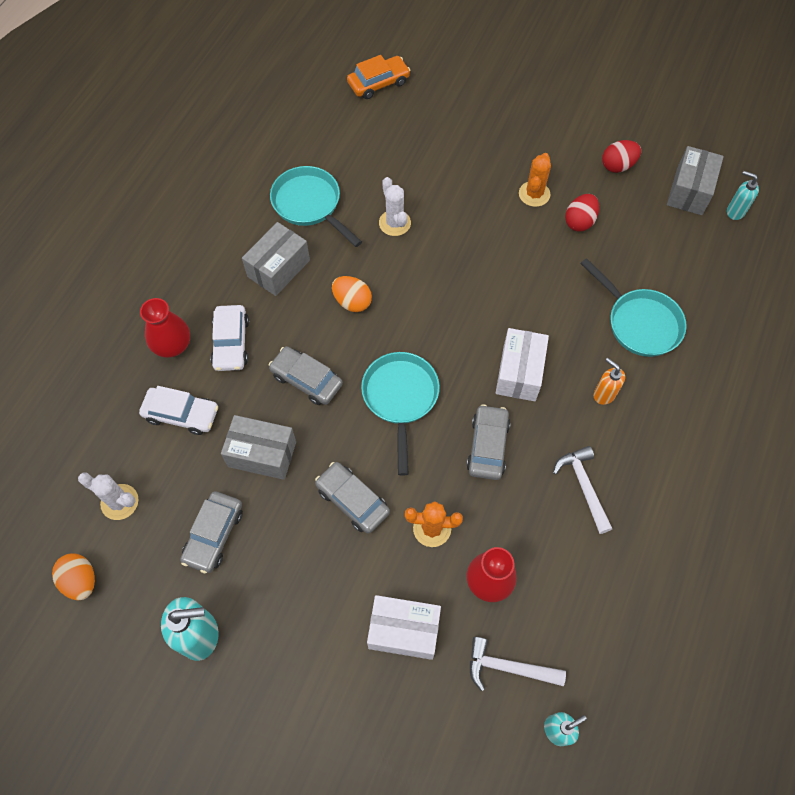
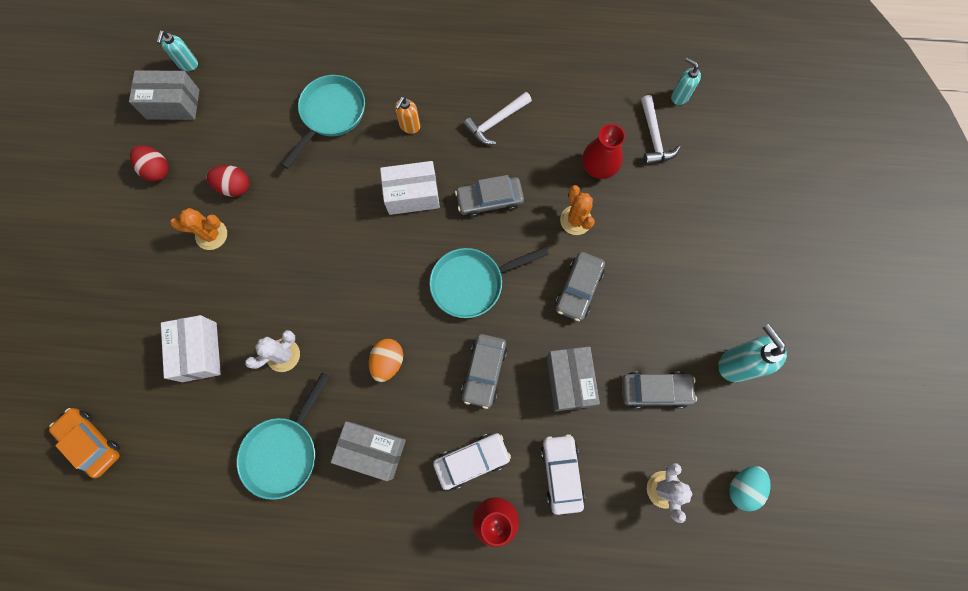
camera: 110 degrees left, 10 degrees up
(81, 580) = (742, 487): orange egg -> turquoise egg
(404, 630) = (661, 214): white box -> white box (199, 352)

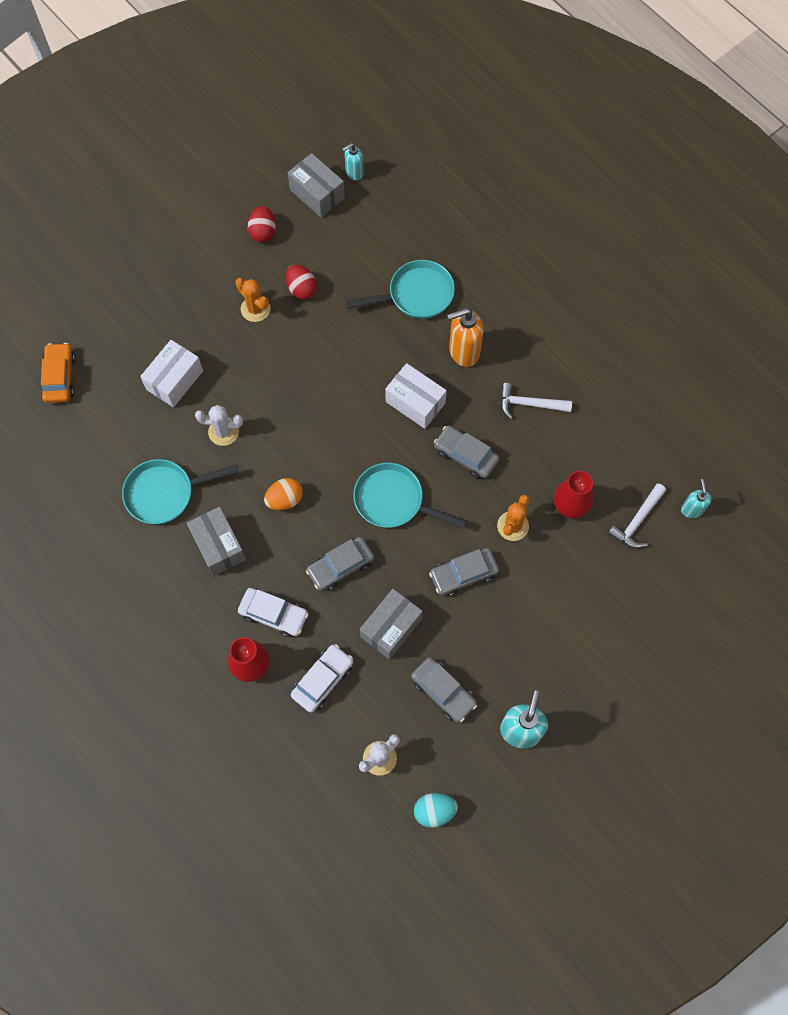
camera: 45 degrees right, 5 degrees down
(409, 126) = (463, 352): orange soap dispenser -> orange soap dispenser, size x1.70

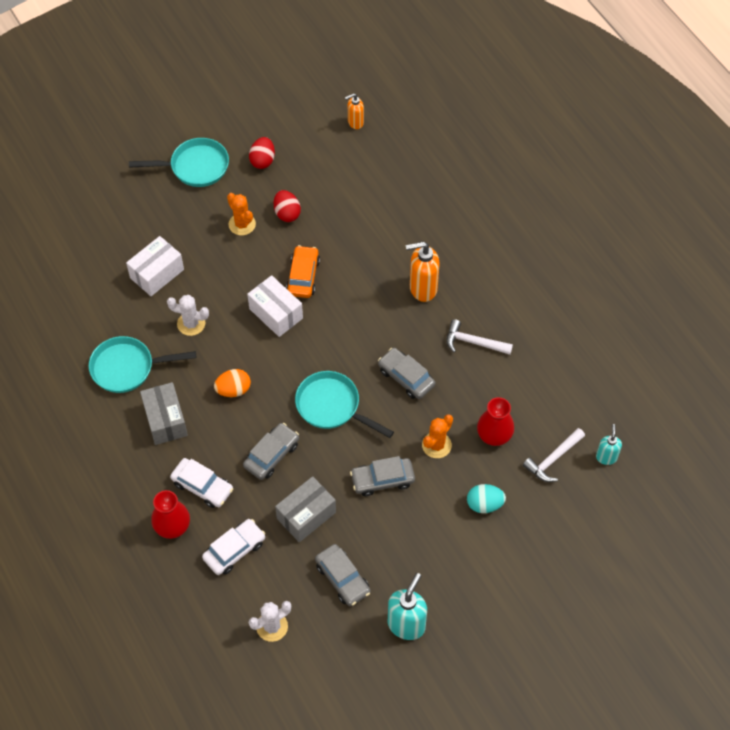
camera: 10 degrees right, 10 degrees down
(59, 377) = (56, 256): orange car -> orange car (303, 276)
(317, 194) = (318, 135): grey box -> none
(340, 566) = (271, 455): grey car -> grey car turned 150 degrees clockwise
(354, 173) = (355, 122): turquoise soap dispenser -> orange soap dispenser
(415, 402) = (369, 325): white box -> white box (276, 313)
(416, 295) = (390, 233): turquoise pan -> turquoise pan (195, 167)
(434, 811) = (312, 681): turquoise egg -> turquoise egg (484, 504)

